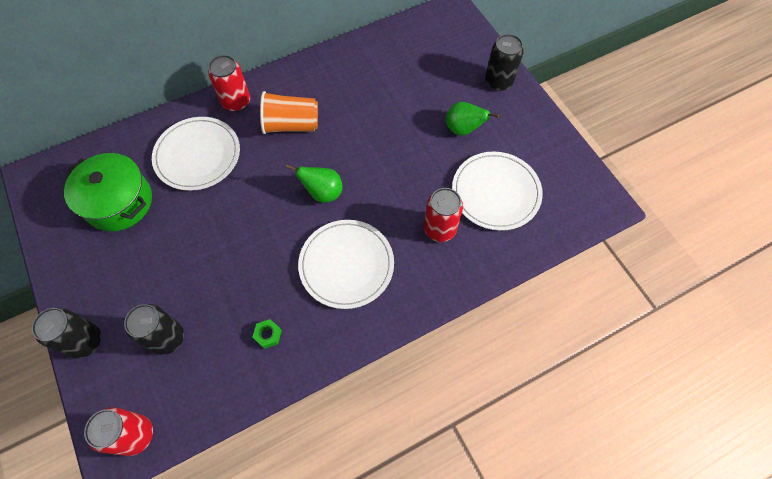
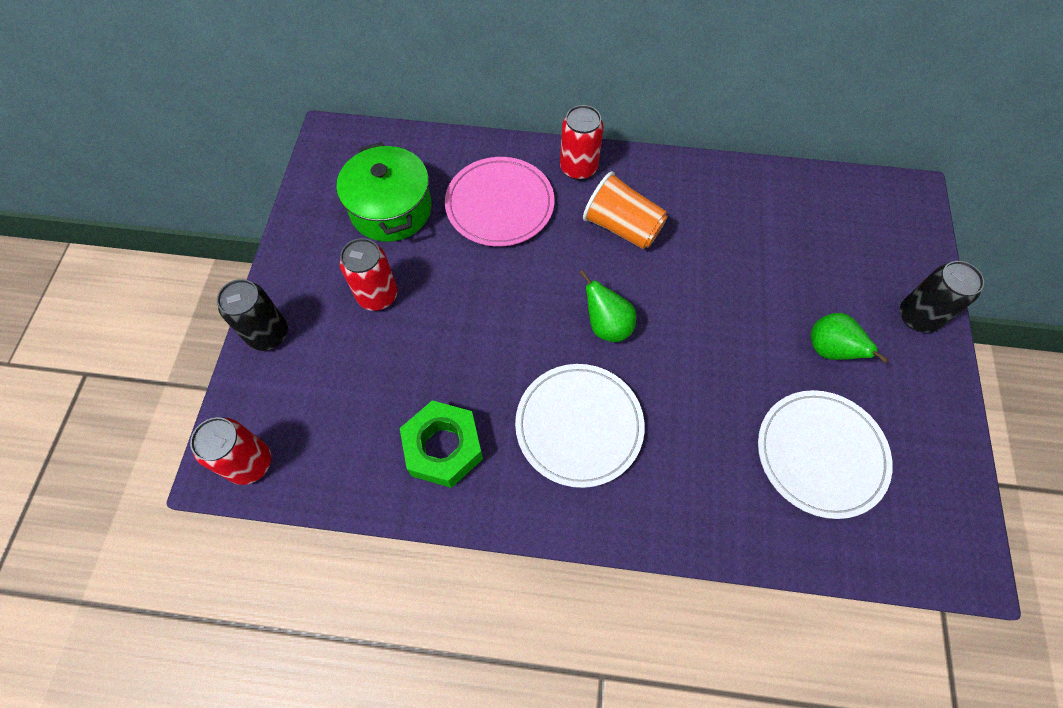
camera: 35 degrees right, 0 degrees up
(167, 338) = (344, 382): black can -> none
(197, 155) = (500, 204): white plate -> pink plate
(268, 335) = (443, 448): green nut -> green nut, size x2.29
(440, 229) = (718, 454): red can -> red can (377, 295)

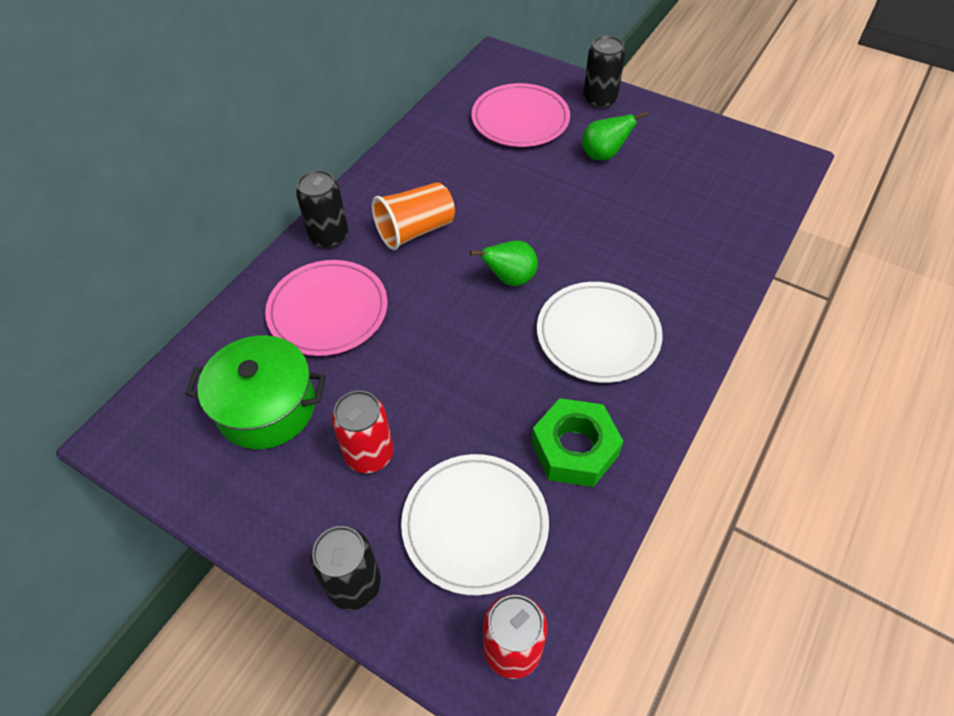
camera: 65 degrees left, 10 degrees down
(578, 168) = (329, 236): red can -> black can
(821, 454) = (686, 195): white plate -> white plate (475, 524)
(830, 252) = (520, 119): none -> pink plate

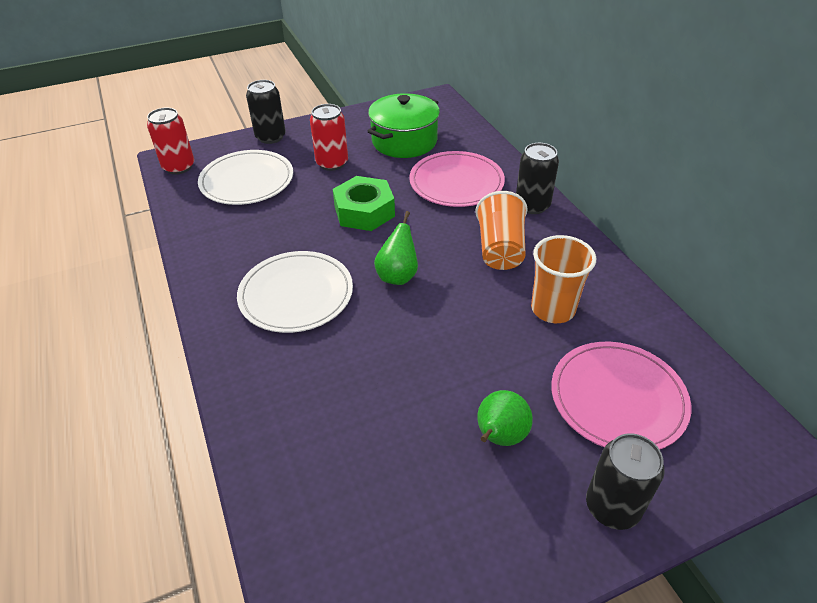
camera: 125 degrees right, 10 degrees down
(464, 173) = (553, 309): none -> orange cup
(574, 449) = (235, 236): green nut -> green nut (364, 211)

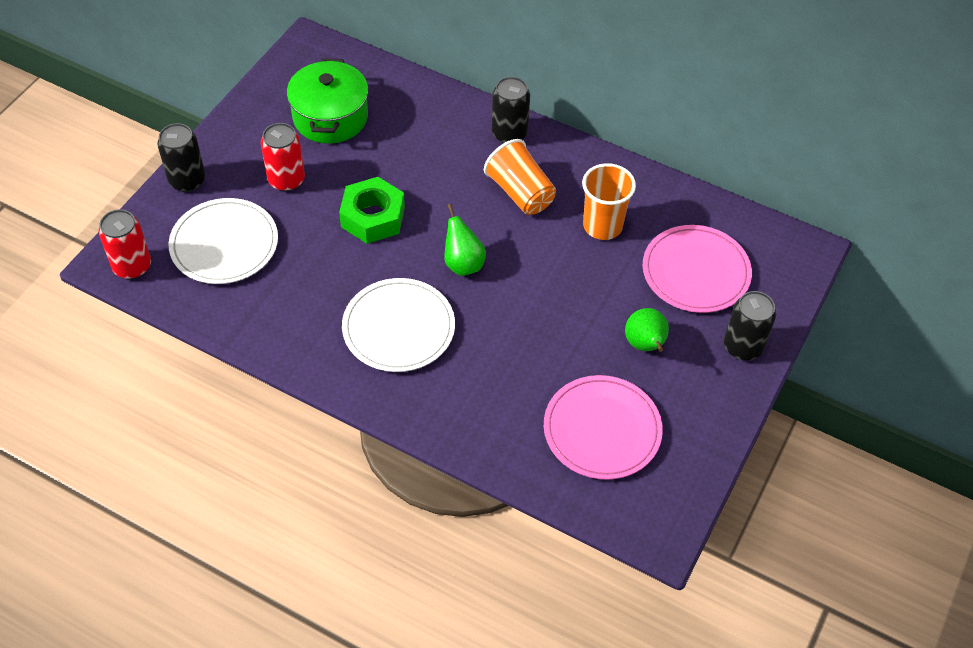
camera: 40 degrees left, 10 degrees up
(456, 182) = (424, 142): pink plate -> pink plate (602, 430)

